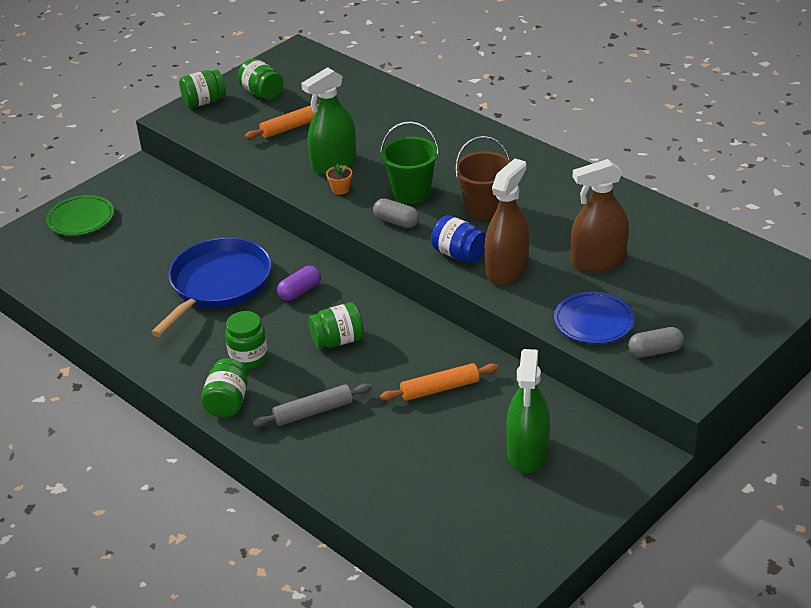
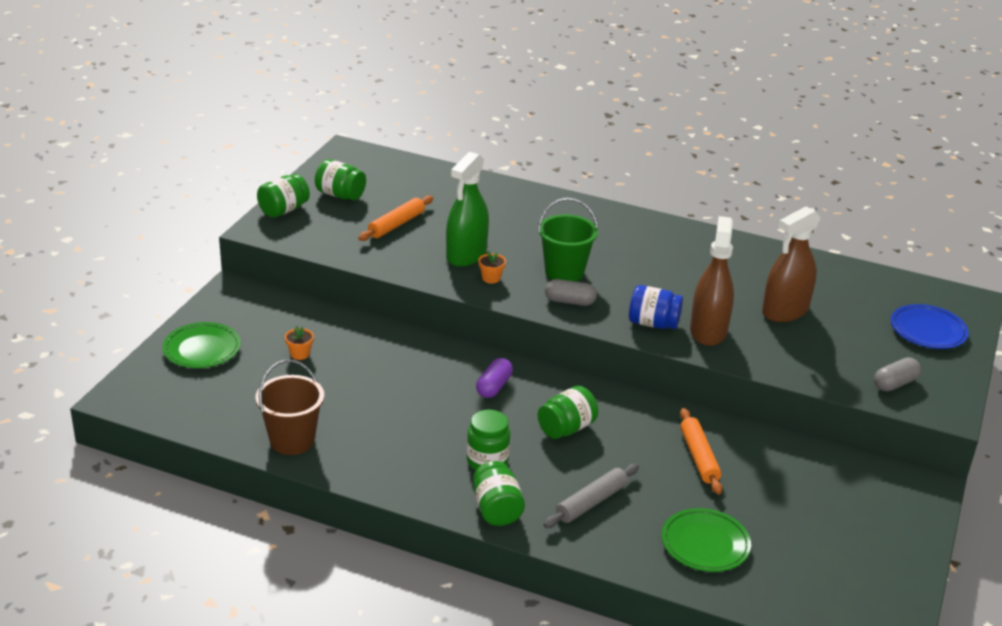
camera: 25 degrees left, 5 degrees down
(156, 235) = (300, 354): none -> orange flower pot
(218, 284) = (402, 393): blue pan -> none
(388, 470) = (705, 544): none -> green plate
(440, 389) = (699, 457): orange rolling pin -> orange rolling pin turned 60 degrees counterclockwise
(484, 208) = (645, 278): brown bucket -> brown bucket (292, 440)
(528, 452) = (822, 501): green spray bottle -> none
(593, 322) = (822, 366): blue plate -> blue plate (928, 331)

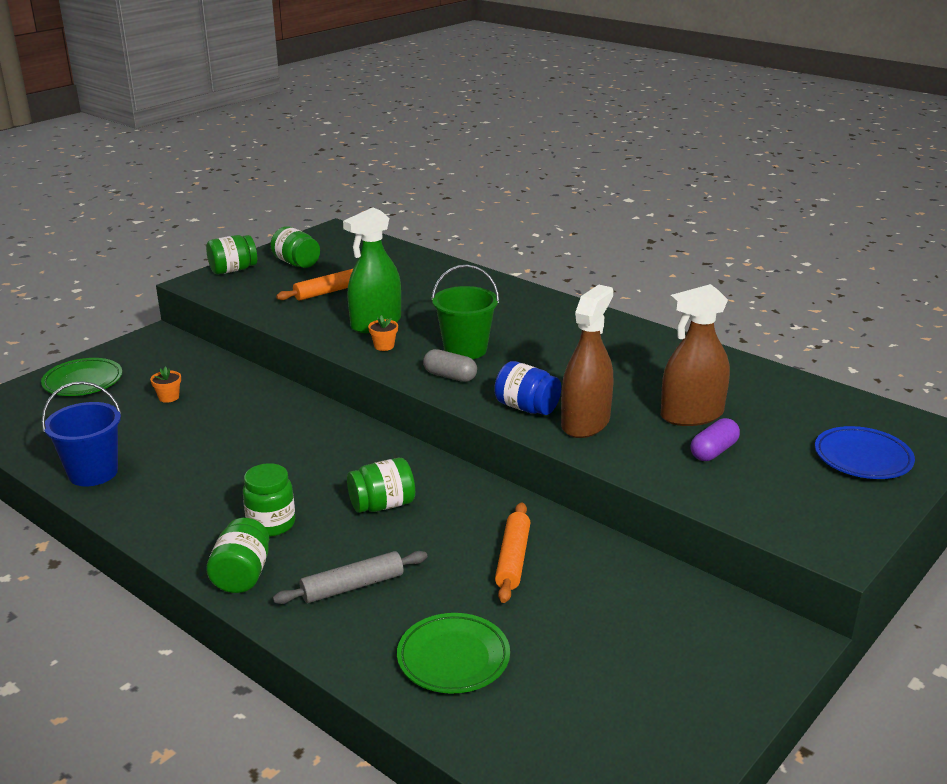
camera: 20 degrees right, 5 degrees down
(292, 440) = (93, 473): brown bucket -> blue bucket
(494, 387) = (335, 453): purple capsule -> purple capsule (713, 451)
(895, 384) = (784, 509): grey capsule -> none

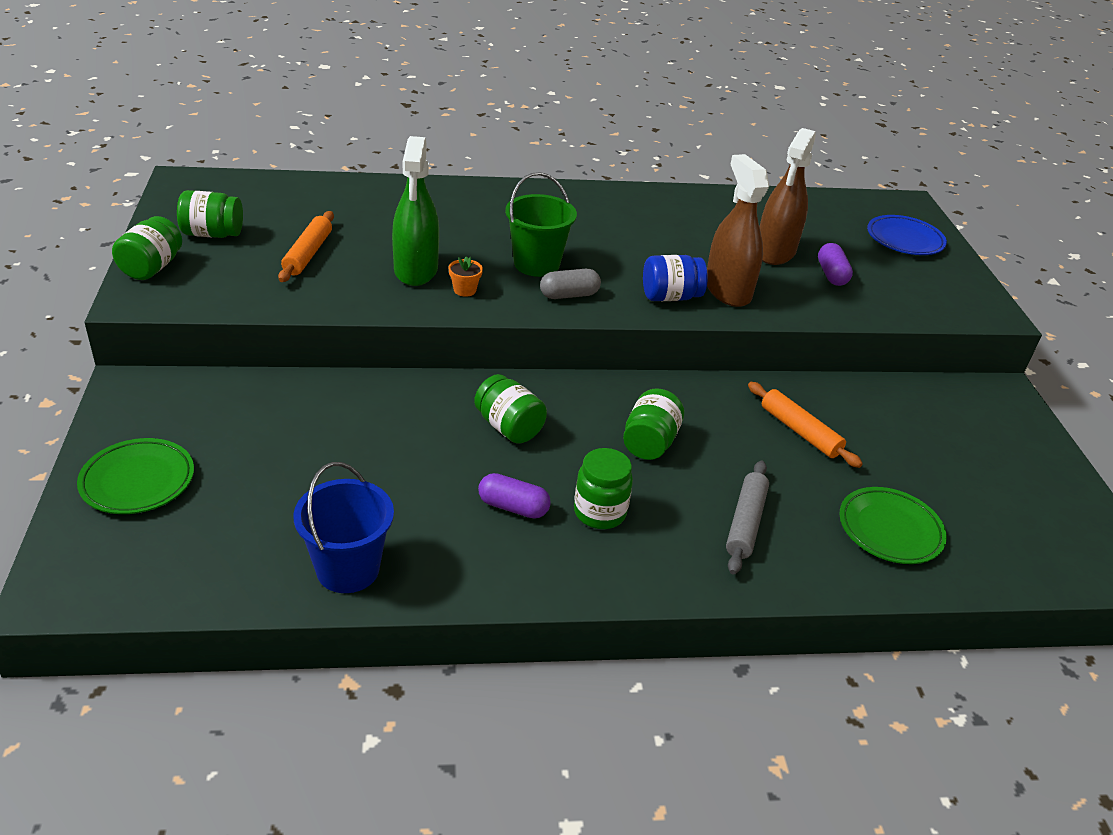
camera: 50 degrees left, 10 degrees up
(169, 397) = (276, 447): orange flower pot -> none
(228, 492) = (513, 507): none -> purple capsule
(242, 575) = (657, 571): green jar -> green jar (509, 427)

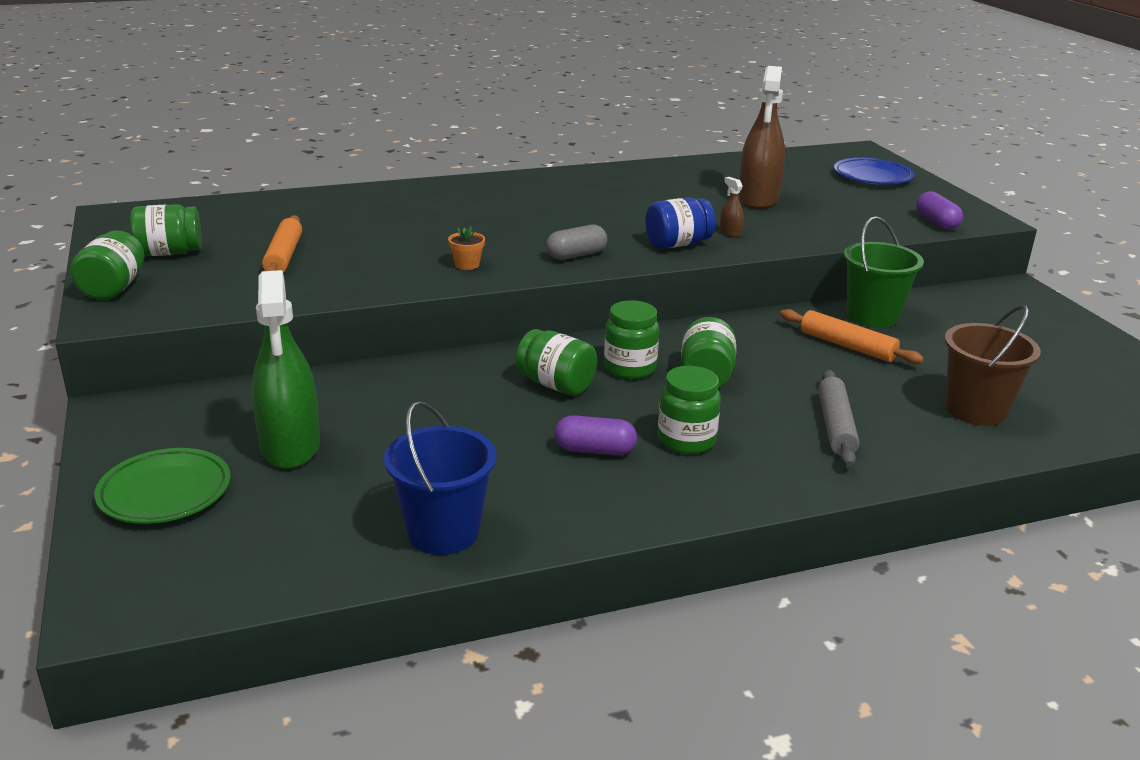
camera: 10 degrees left, 10 degrees down
(416, 270) = (407, 255): green spray bottle -> green spray bottle (290, 446)
(536, 264) = (530, 236): green bucket -> green bucket (872, 316)
(583, 420) = (630, 368): none -> green jar
(727, 290) = (730, 233): brown spray bottle -> brown spray bottle, size x0.40
(831, 275) = (821, 209): purple capsule -> purple capsule (936, 222)
(890, 530) = (975, 410): green plate -> brown bucket

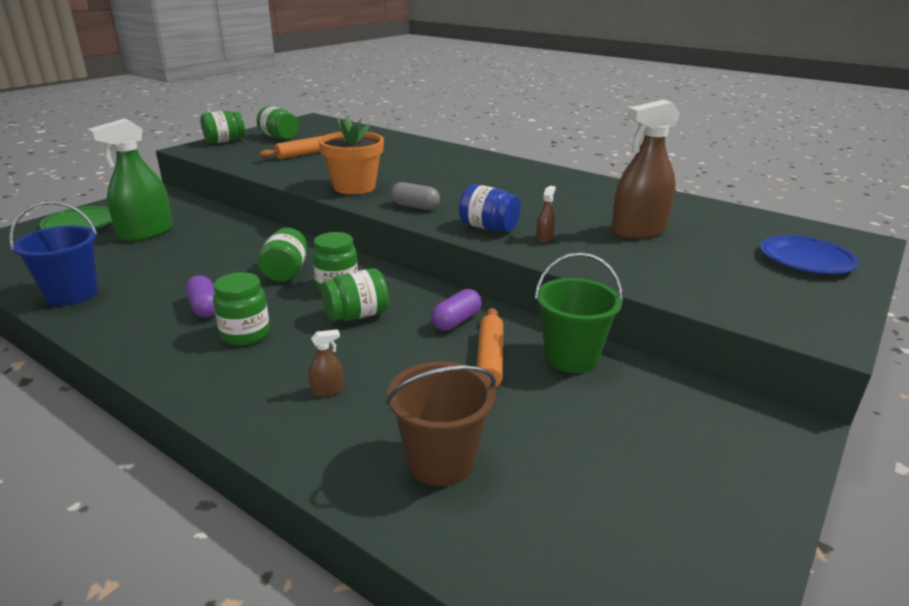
camera: 55 degrees right, 0 degrees up
(467, 264) = (354, 187): orange flower pot -> orange flower pot, size x2.38
(835, 426) = (327, 390): grey rolling pin -> brown spray bottle
(936, 222) = (753, 312): purple capsule -> purple capsule (456, 321)

